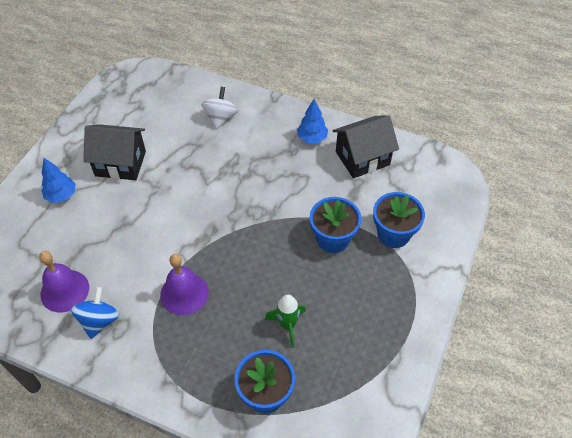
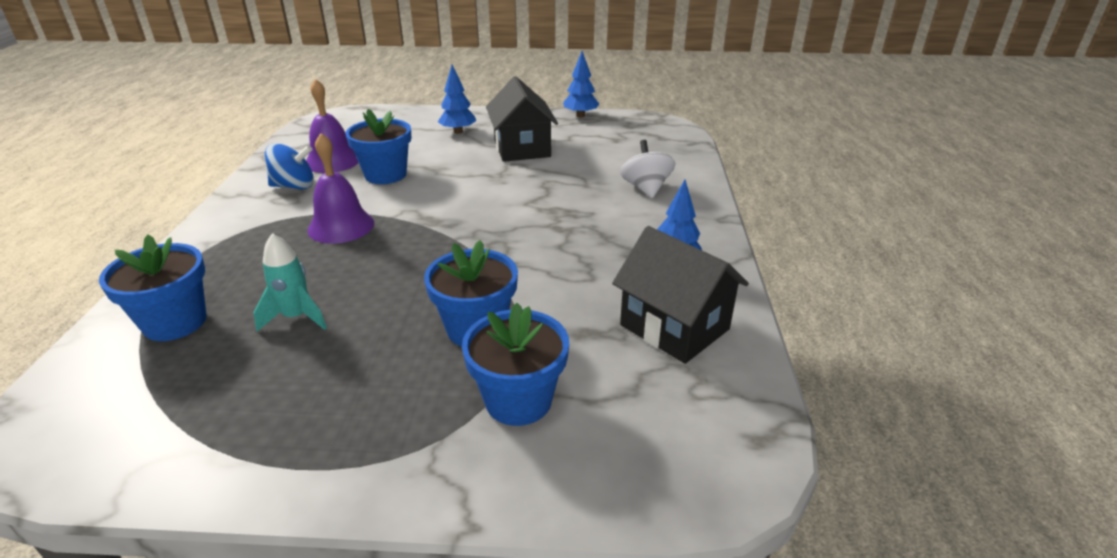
camera: 70 degrees right, 20 degrees down
(83, 112) = (580, 115): none -> blue tree
(115, 256) = (385, 175): none -> blue flower pot
(220, 118) = (646, 188): white spinning top -> white spinning top turned 90 degrees counterclockwise
(287, 325) = (296, 317): green rocket -> turquoise rocket

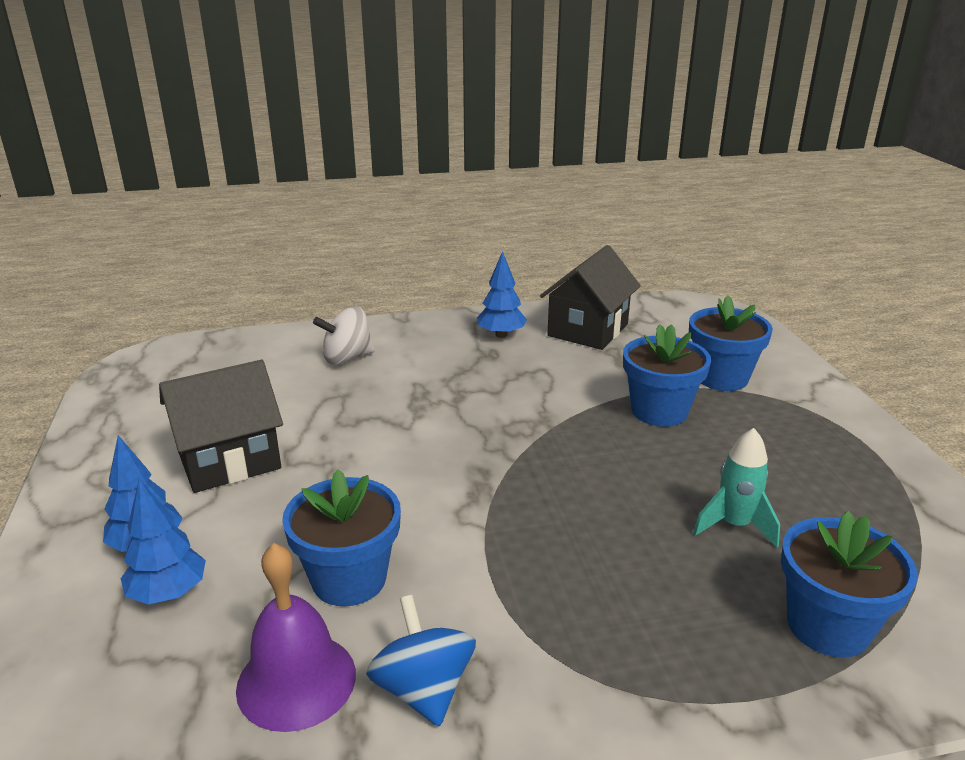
camera: 105 degrees left, 5 degrees down
(341, 226) = (533, 567): purple bell -> none
(580, 115) = (90, 428): blue tree -> blue tree (168, 593)

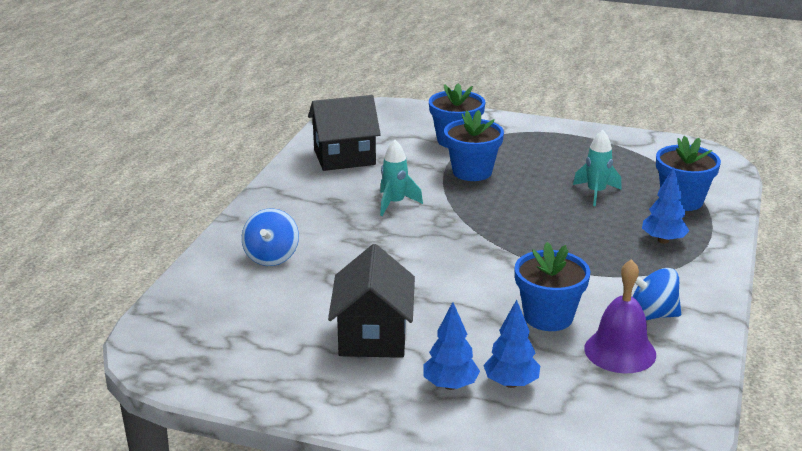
camera: 60 degrees left, 0 degrees up
(347, 358) = (271, 257): white spinning top -> blue spinning top
(501, 335) = (311, 188): blue tree -> blue tree (663, 240)
(523, 387) = (395, 203): none -> turquoise rocket
(588, 330) = (344, 157): black house -> black house turned 75 degrees counterclockwise

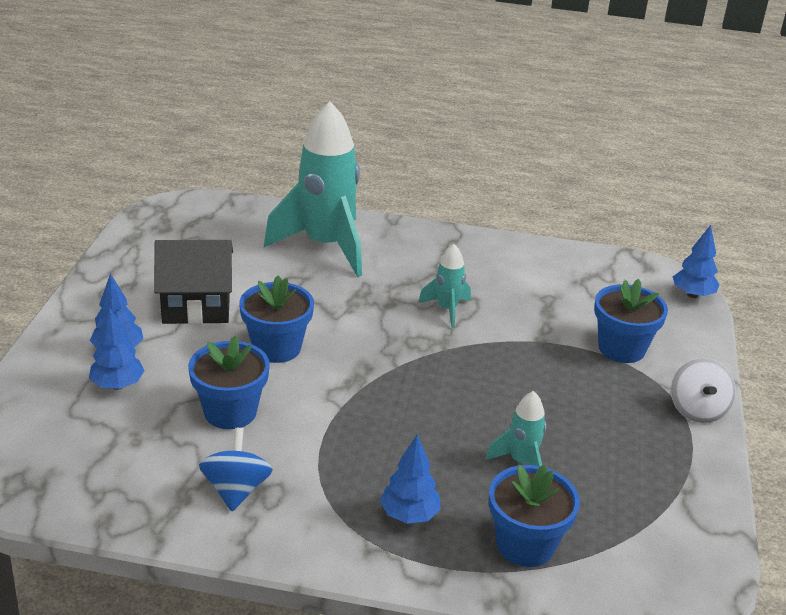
camera: 80 degrees right, 5 degrees up
(271, 257) = (325, 246): blue spinning top -> turquoise rocket
(344, 157) = (542, 273): black house -> none
(386, 106) = (692, 295): none -> blue tree
(472, 172) = (542, 361): blue flower pot -> blue flower pot (276, 348)
(529, 126) = (697, 410): none -> white spinning top
(620, 351) = (166, 460): purple bell -> none

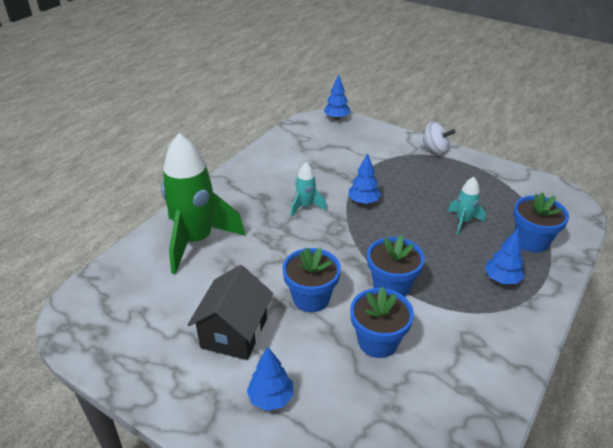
camera: 65 degrees left, 5 degrees up
(117, 385) = (320, 407): blue tree -> blue tree (363, 201)
(236, 490) = (464, 357): blue spinning top -> none
(325, 246) = (196, 241): turquoise rocket -> green rocket
(621, 348) = (374, 155): blue flower pot -> blue flower pot (391, 286)

